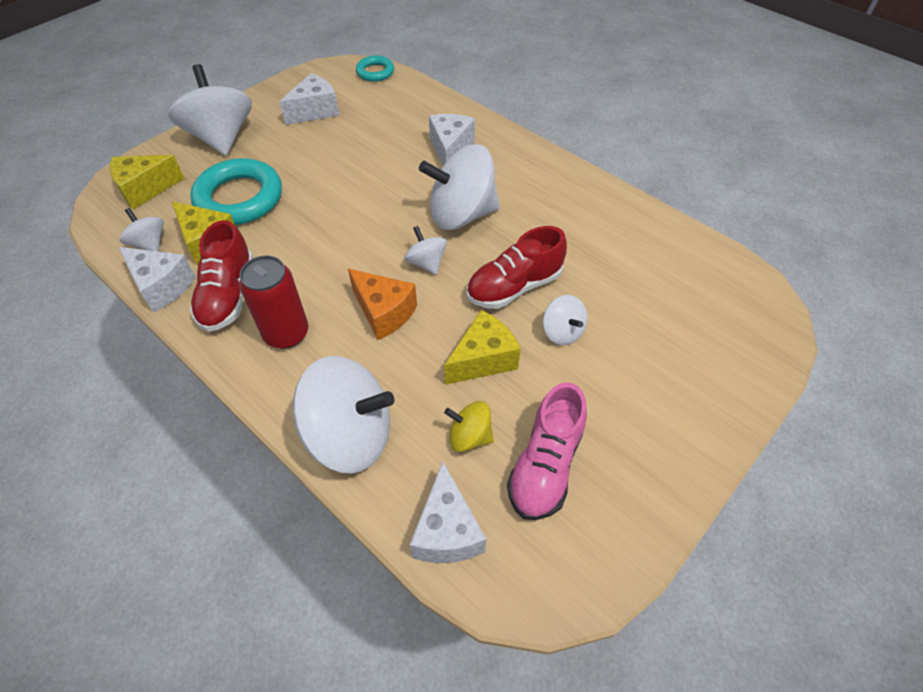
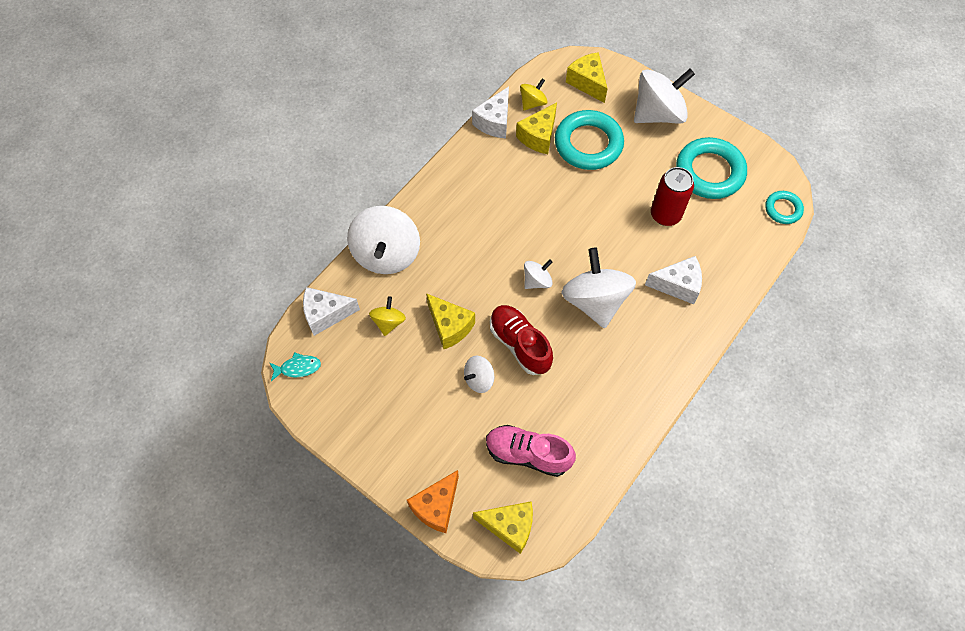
camera: 85 degrees right, 10 degrees up
(149, 244) = (532, 103): white spinning top -> yellow spinning top
(228, 295) = (491, 161): red shoe -> none
(286, 333) = (461, 203): red can -> red can (665, 215)
(315, 111) = (709, 172): white cheese -> turquoise ring
(384, 312) = (485, 259): orange cheese -> orange cheese (436, 506)
(543, 579) = (298, 368): none -> turquoise fish
(545, 465) = (369, 368): pink shoe -> pink shoe (528, 454)
(752, 315) = (509, 527): none -> yellow cheese

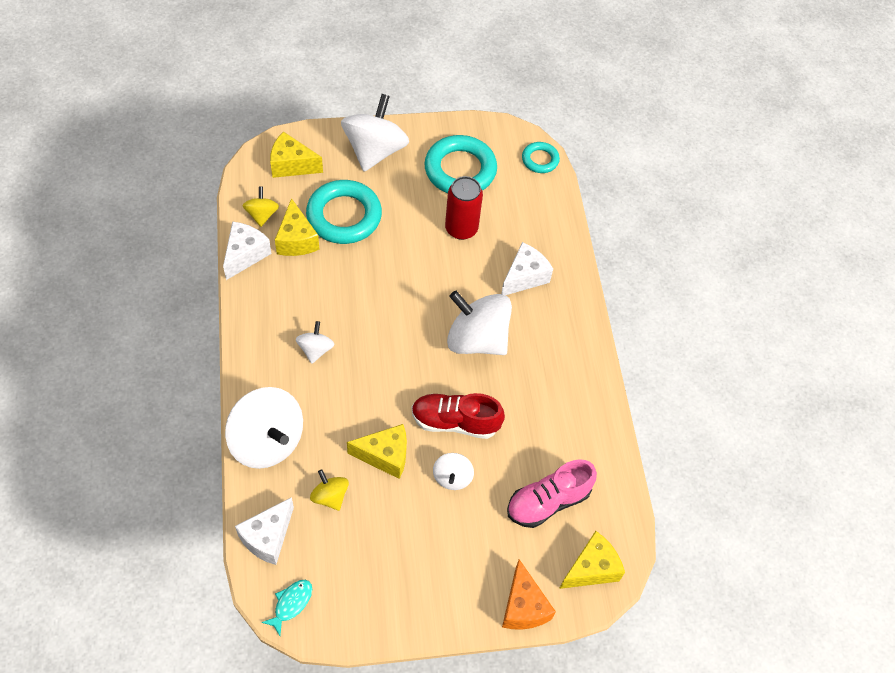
camera: 50 degrees left, 5 degrees down
(494, 122) = (245, 255): white cheese -> white cheese turned 135 degrees counterclockwise
(537, 281) = (416, 360): white spinning top -> white spinning top (315, 349)

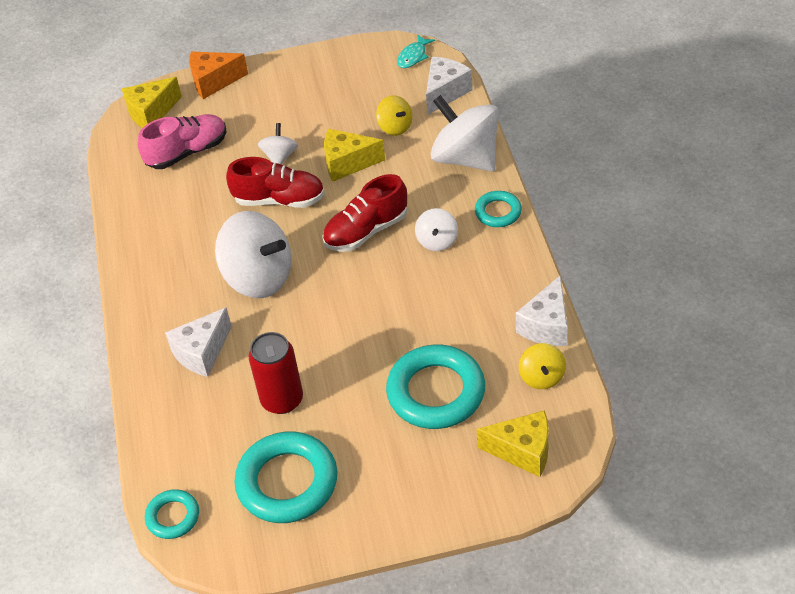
camera: 175 degrees left, 10 degrees down
(254, 371) = (498, 212): none -> turquoise ring
(296, 240) = (489, 353): yellow cheese -> none
(375, 151) = (411, 492): white spinning top -> none
(377, 371) = (366, 231): none -> red shoe
(523, 606) = (214, 81): orange cheese -> orange cheese turned 90 degrees counterclockwise

